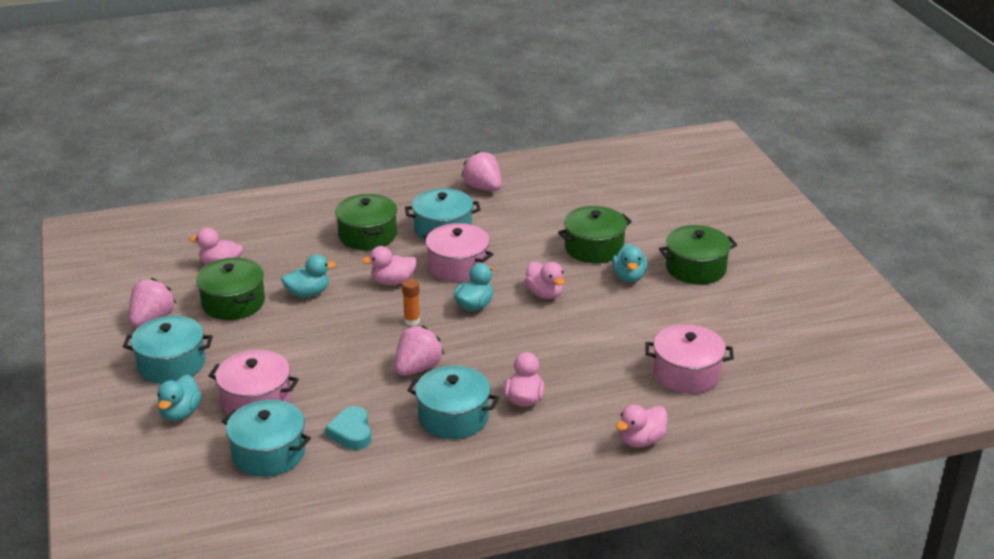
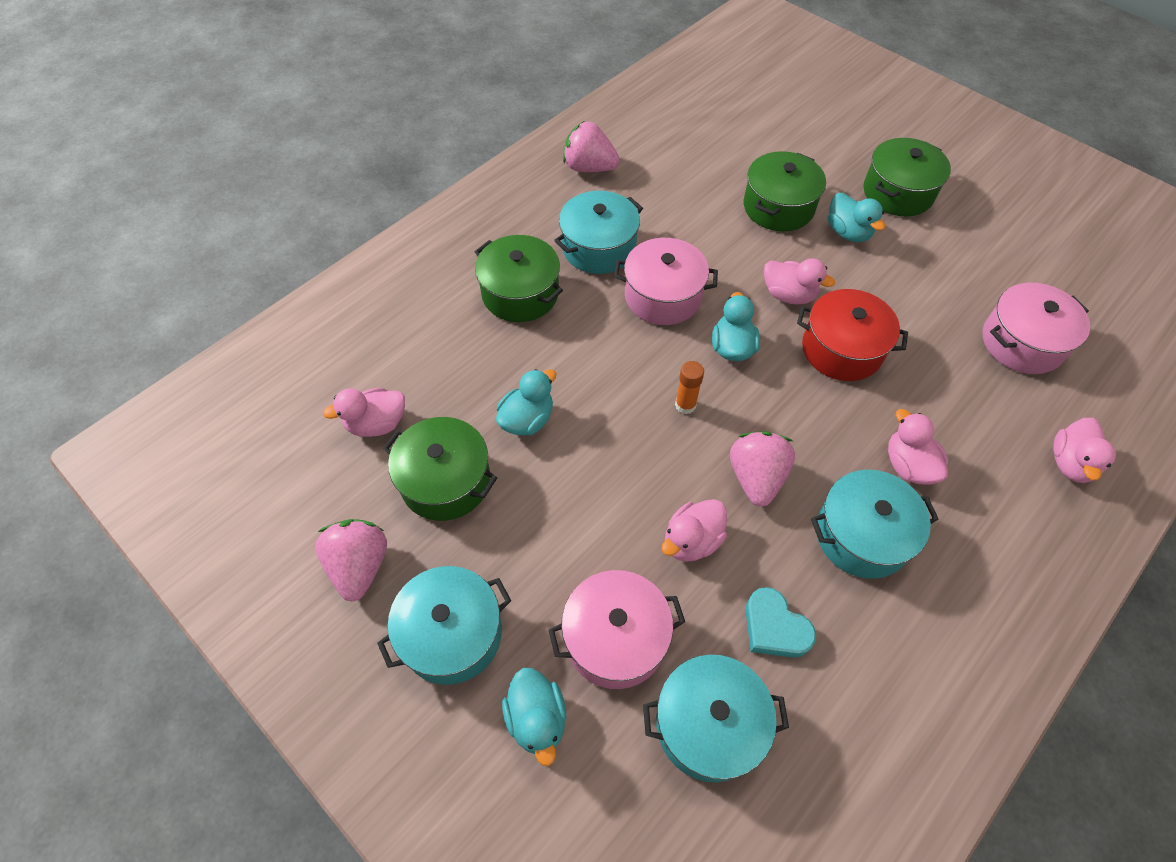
camera: 30 degrees left, 25 degrees up
(393, 281) = (611, 353): pink duck -> pink duck (691, 541)
(549, 332) = (842, 349): none -> red pot

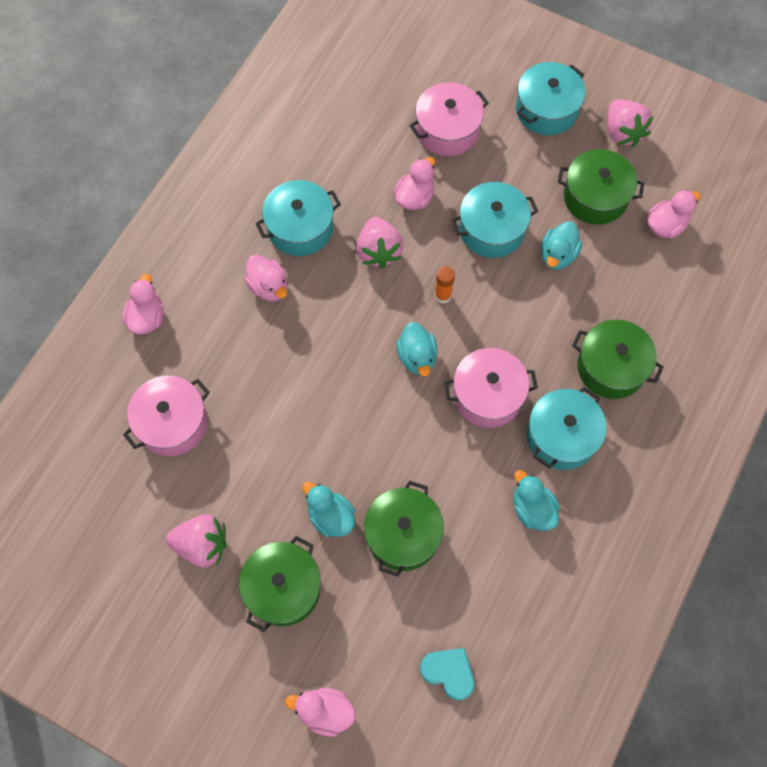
camera: 165 degrees right, 10 degrees up
(537, 719) = (479, 81): turquoise duck -> turquoise duck (532, 509)
(589, 167) = (607, 541): pink strawberry -> pink strawberry (202, 545)
(709, 724) = (381, 100): turquoise pot -> turquoise pot (492, 229)
(774, 628) = (351, 158): turquoise heart -> turquoise heart (448, 673)
(788, 295) = (378, 424): pink duck -> pink duck (325, 712)
(842, 349) = (325, 378): red pot -> none

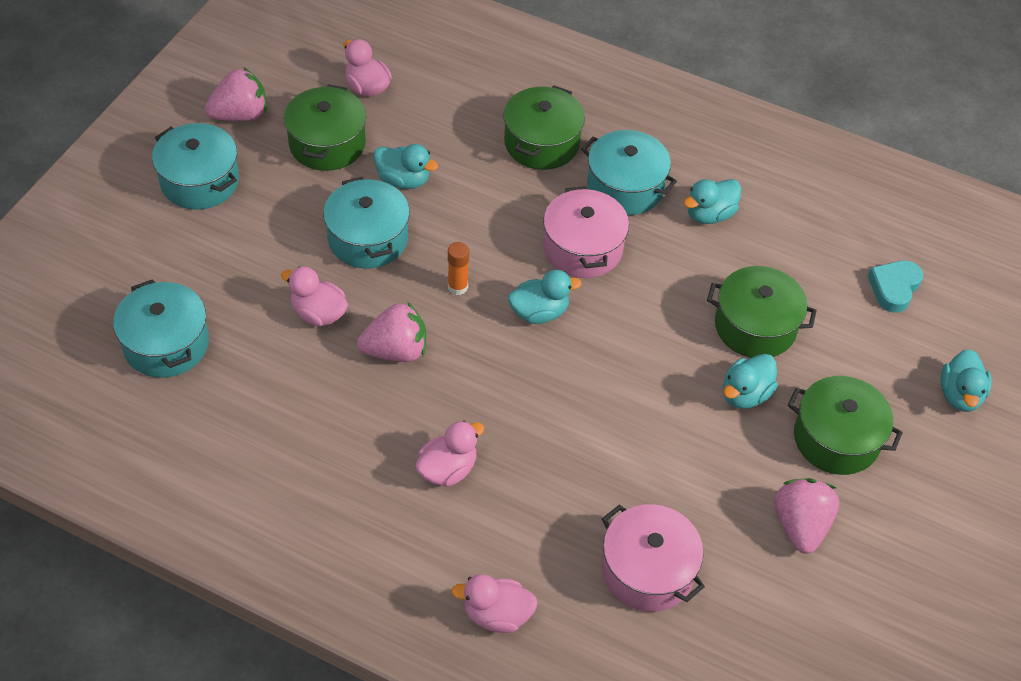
camera: 95 degrees left, 15 degrees down
(300, 228) = (359, 437): turquoise pot -> turquoise pot (166, 344)
(325, 712) = (960, 395): pink duck -> turquoise duck
(447, 130) = (219, 279): pink pot -> none

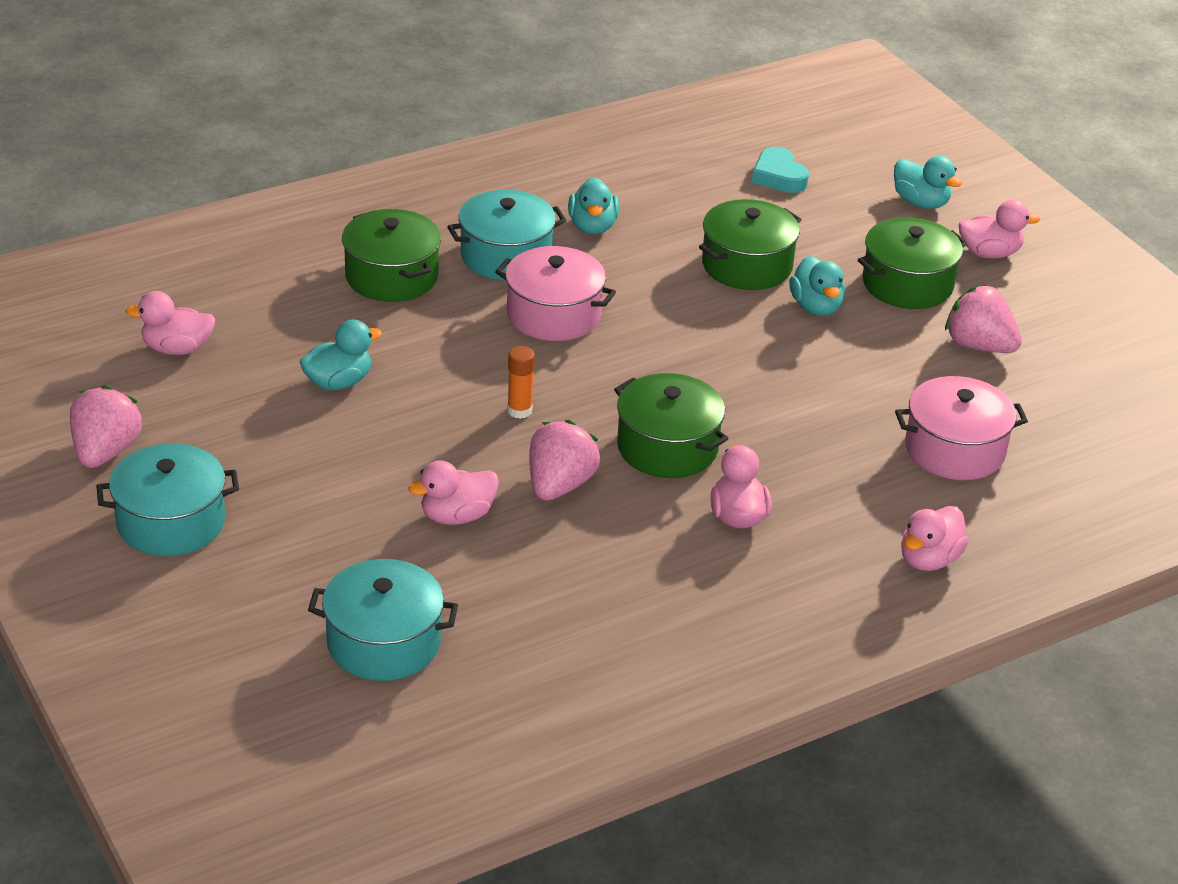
camera: 55 degrees left, 15 degrees down
(327, 144) = (225, 410): green pot -> green pot (667, 447)
(368, 238) = (391, 440): turquoise pot -> none
(539, 312) = (604, 376): turquoise duck -> none
(938, 475) = (989, 253): none -> pink duck

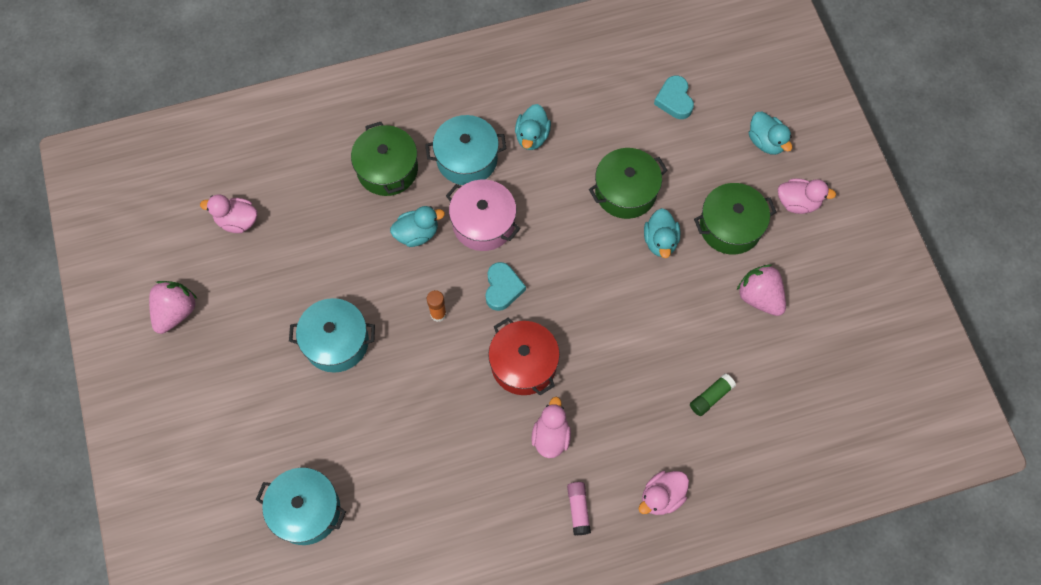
camera: 15 degrees right, 30 degrees up
(171, 522) = (202, 382): turquoise pot -> turquoise pot (336, 342)
(338, 382) = (330, 269): turquoise duck -> turquoise duck (417, 233)
(457, 516) = (375, 406): pink duck -> none
(559, 485) = (446, 388): pink strawberry -> none
(606, 375) = (502, 288): none -> turquoise heart
(667, 447) = (523, 364): green pot -> red pot
(810, 588) = (578, 509): none -> pink glue stick
(954, 449) = (711, 397): pink pot -> green glue stick

